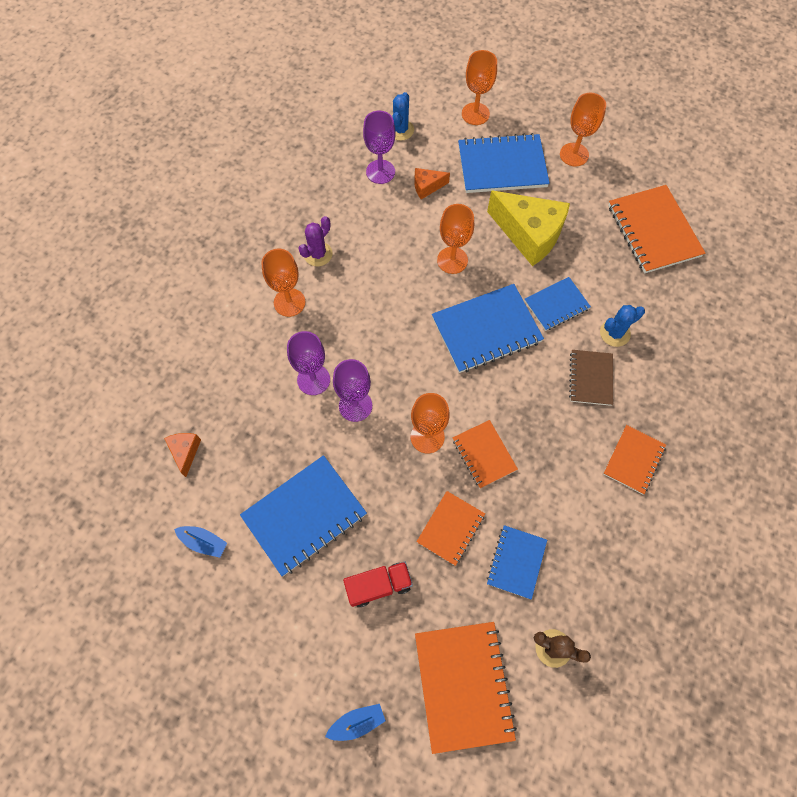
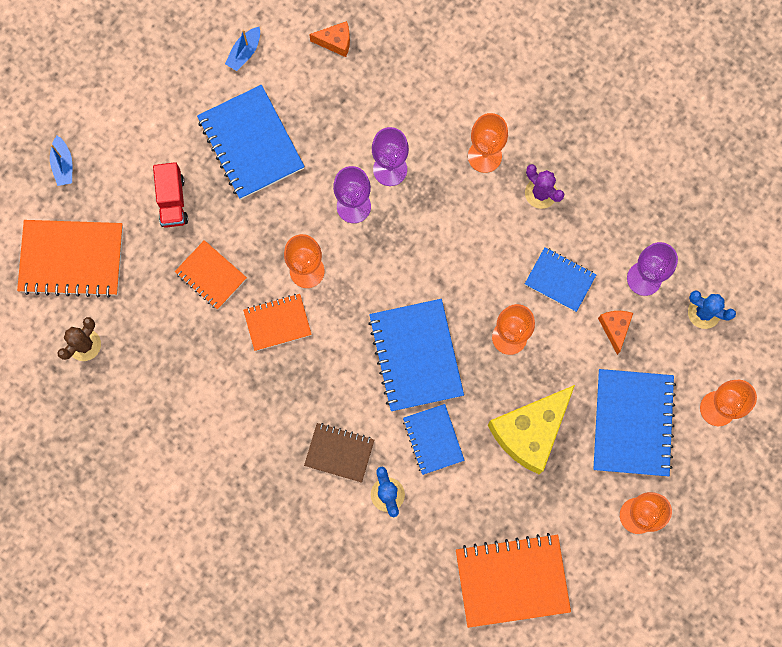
camera: 100 degrees right, 10 degrees up
(516, 562) = (167, 329): blue notebook -> blue notebook (560, 280)
(633, 460) = (242, 471): orange notebook -> none

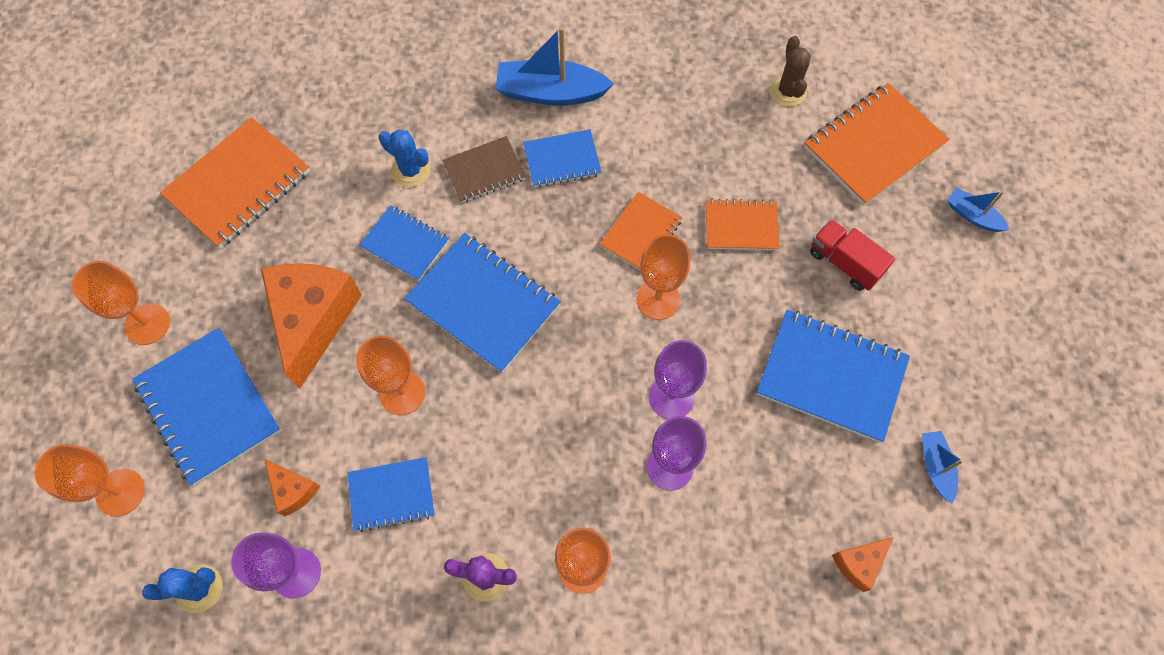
camera: 140 degrees right, 10 degrees down
(243, 478) = (551, 93): none -> blue boat
(281, 418) = (562, 160): none -> blue notebook
(529, 432) = (314, 320): yellow cheese -> orange cheese

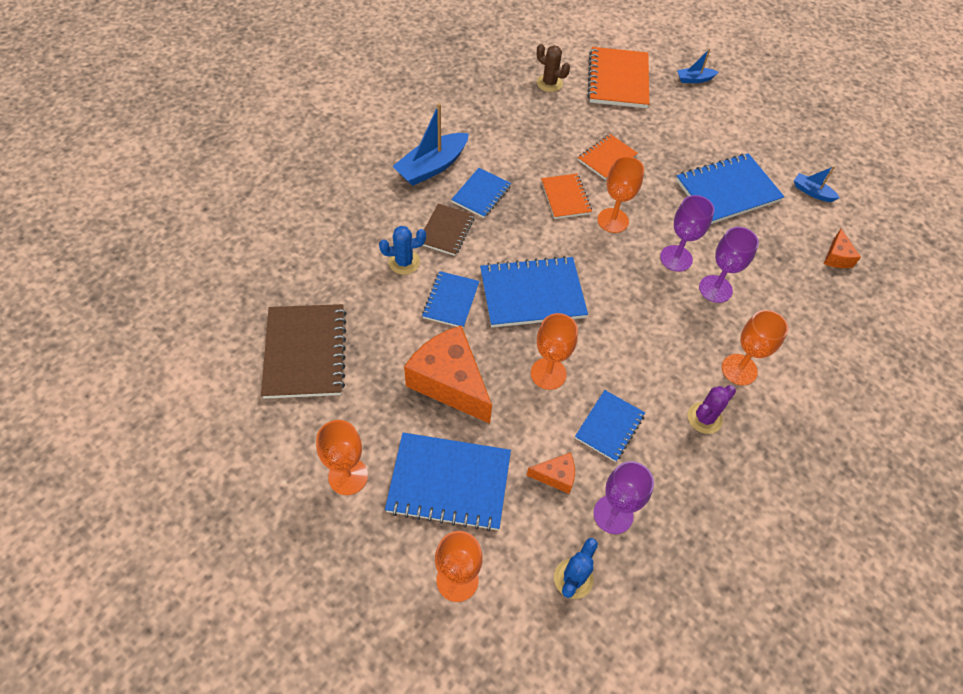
camera: 50 degrees left, 10 degrees down
(239, 185) = (305, 352): orange notebook -> brown notebook
(405, 244) = (450, 301): blue notebook -> blue notebook turned 60 degrees counterclockwise
(844, 263) = (670, 139): red truck -> none

